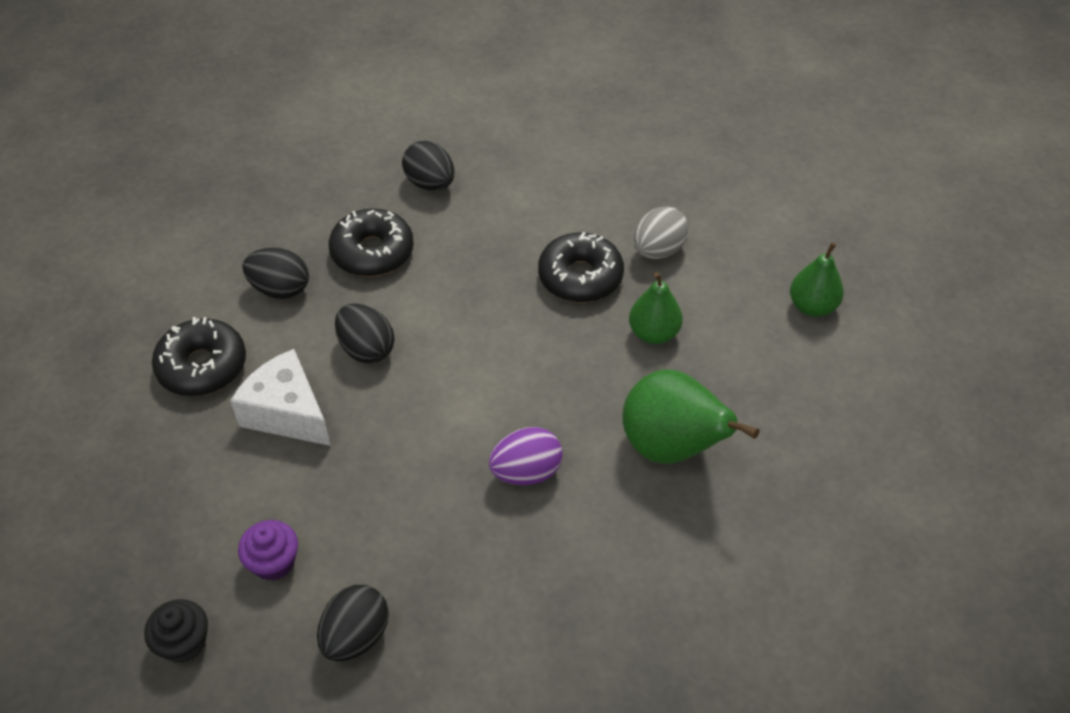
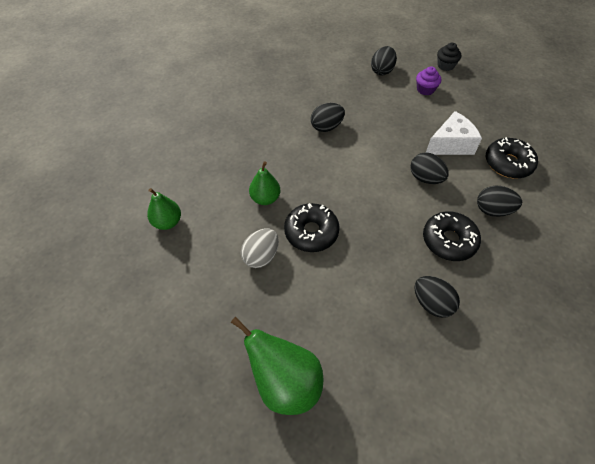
camera: 175 degrees right, 5 degrees up
(287, 413) = (451, 144): white cheese -> white cheese turned 60 degrees counterclockwise
(526, 472) = (326, 127): purple egg -> black egg
(671, 448) = (257, 141): green pear -> green pear (285, 383)

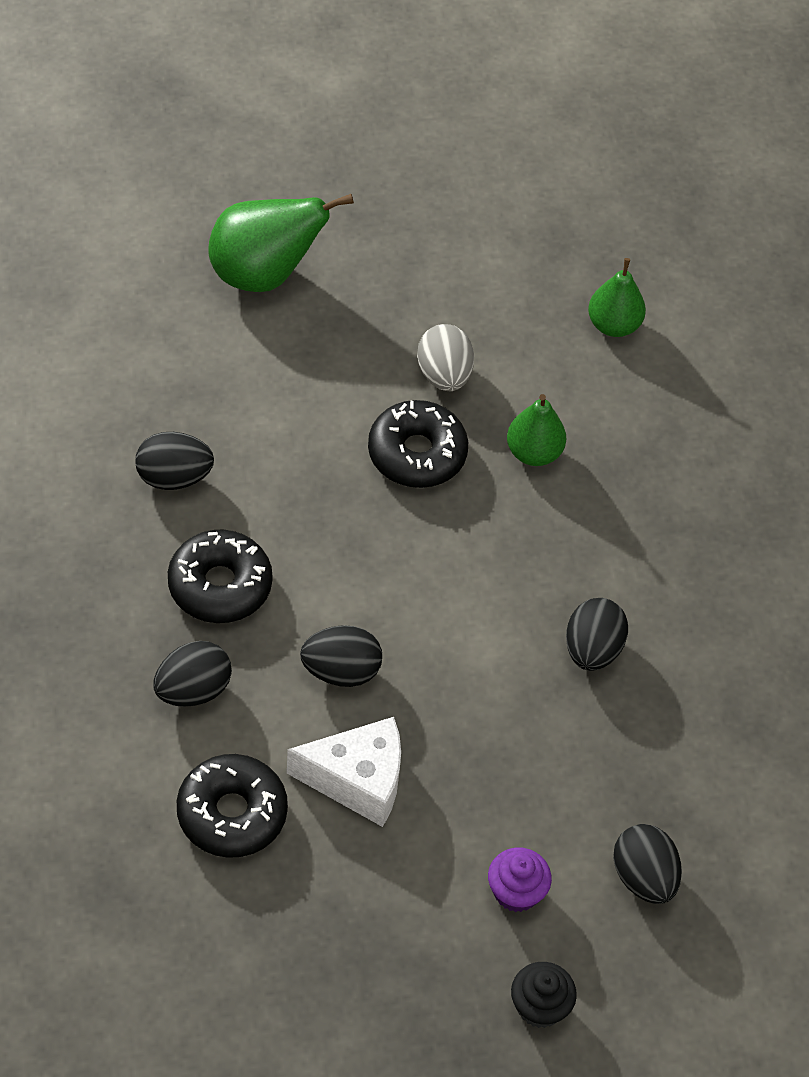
camera: 130 degrees right, 0 degrees up
(451, 144) = (358, 780): white cheese -> white cheese turned 105 degrees counterclockwise

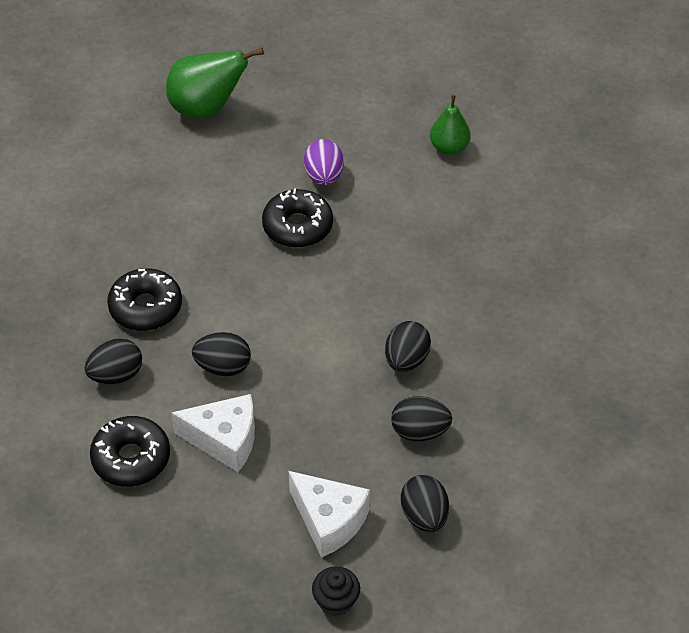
camera: 10 degrees right, 5 degrees down
(174, 477) = (124, 236): black egg -> black egg (420, 431)
(444, 375) = (324, 176): grey egg -> purple egg
(516, 891) = (329, 521): purple cupcake -> white cheese
(533, 452) = (381, 228): green pear -> none

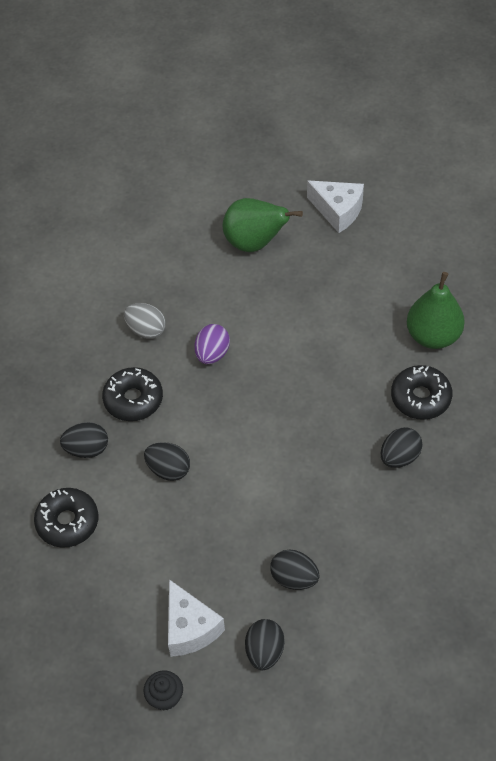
camera: 25 degrees right, 5 degrees up
(125, 232) = (146, 330): none -> grey egg
(225, 440) = (142, 532): white cheese -> white cheese (338, 211)
(297, 226) = (279, 368): black donut -> black donut (420, 397)
(324, 176) = (320, 330): purple egg -> purple egg (212, 354)
(406, 360) = (312, 512): black egg -> black egg (399, 457)
(449, 147) = (433, 336): green pear -> green pear, size x1.62

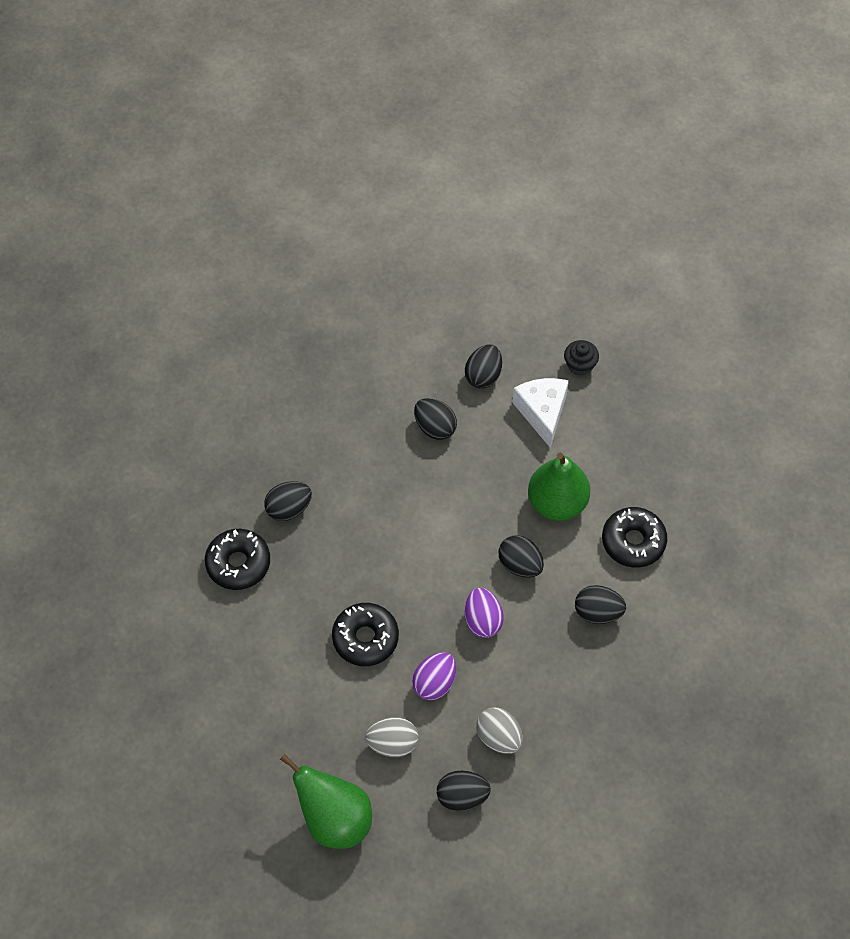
camera: 165 degrees left, 5 degrees up
(133, 399) = (535, 654): black donut -> black donut (365, 638)
(162, 283) = (462, 797): none -> black egg
(187, 413) = (482, 620): none -> purple egg
(230, 302) = (392, 744): none -> grey egg
(338, 211) = (217, 834): white cheese -> none
(433, 336) = (190, 629): green pear -> green pear (557, 503)

